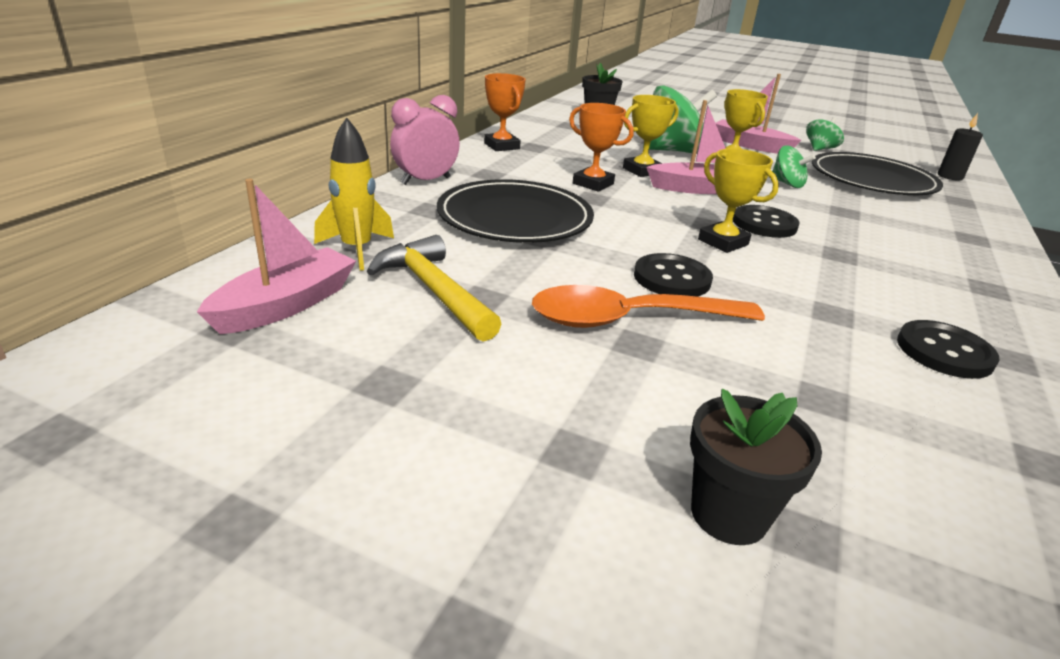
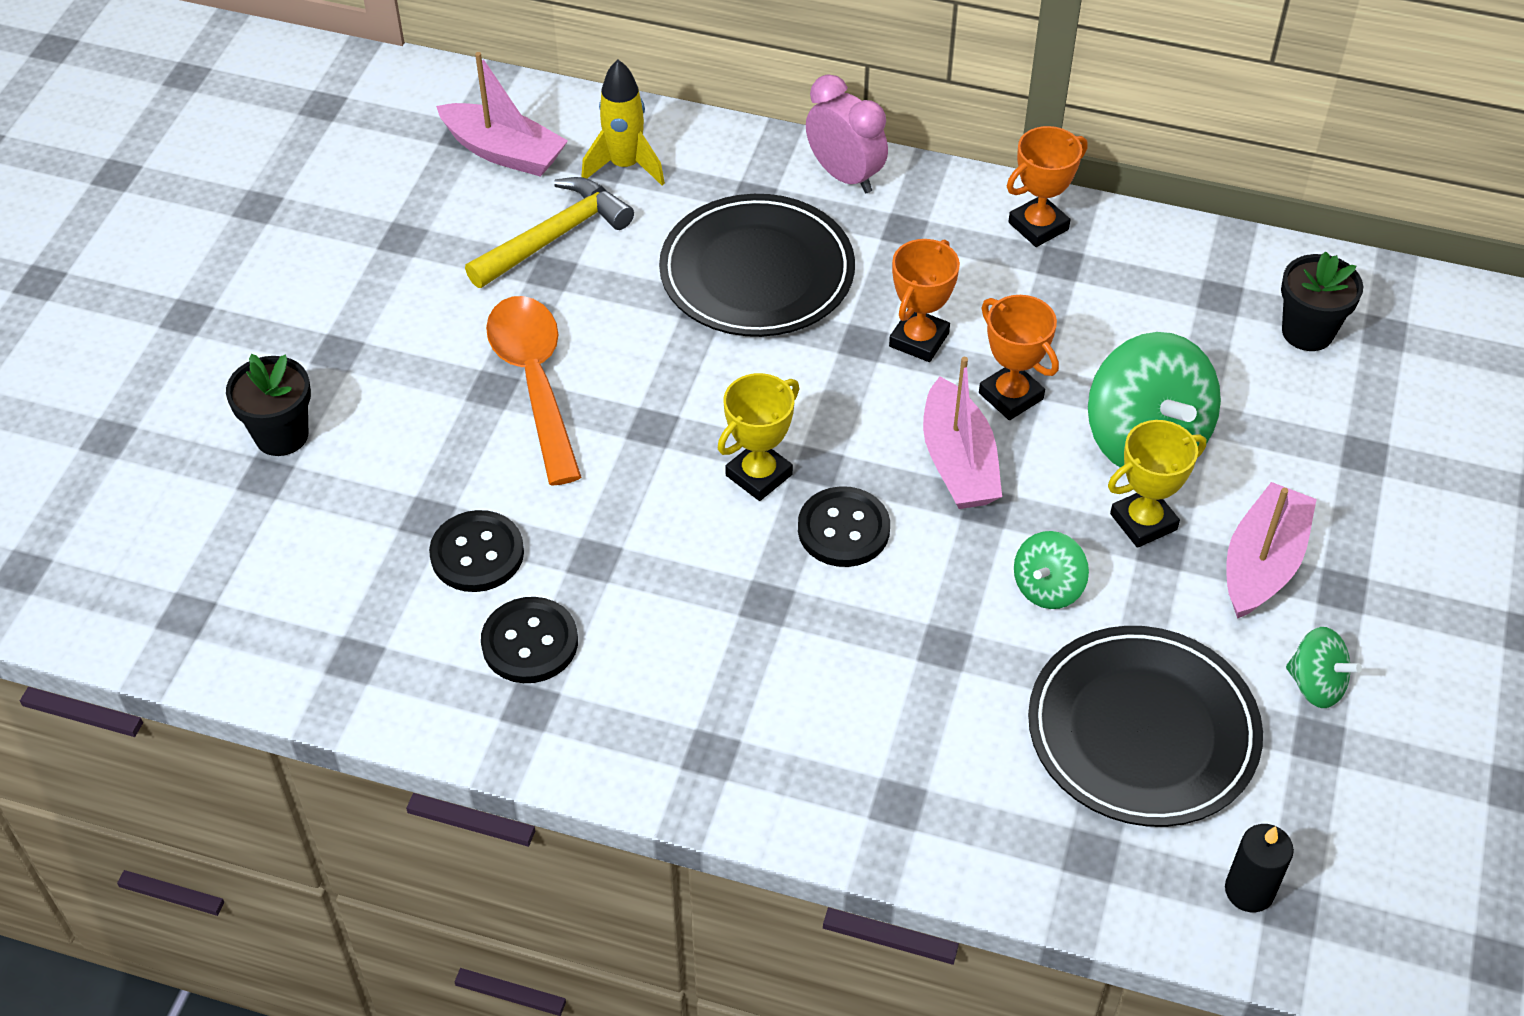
camera: 85 degrees right, 20 degrees up
(642, 171) = (1011, 396): yellow trophy -> orange trophy
(672, 278) = (636, 418): black button -> black button (477, 554)

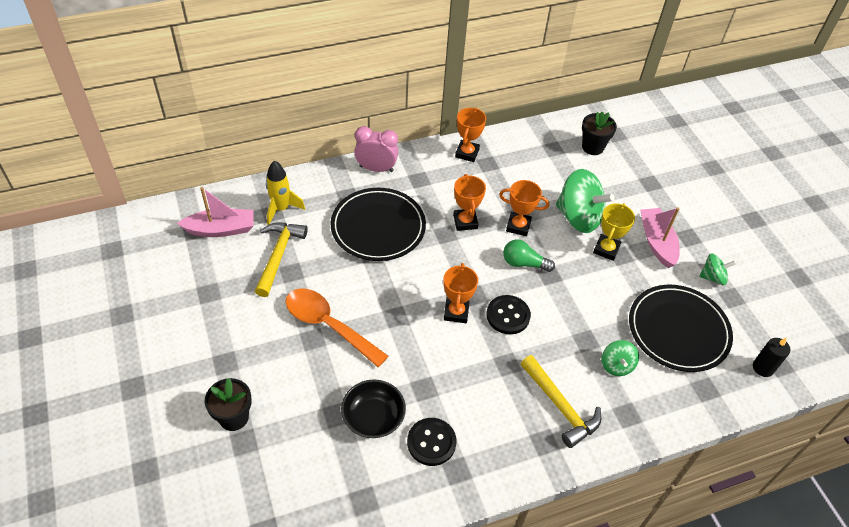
camera: 40 degrees left, 0 degrees up
(477, 554) = (373, 417): black button -> black bowl
(759, 475) = (456, 312): yellow trophy -> orange trophy
(792, 719) = (560, 406): none -> yellow hammer
(958, 462) = (524, 263): pink boat -> green light bulb
(1047, 587) = (598, 294): green spinning top -> green spinning top (616, 365)

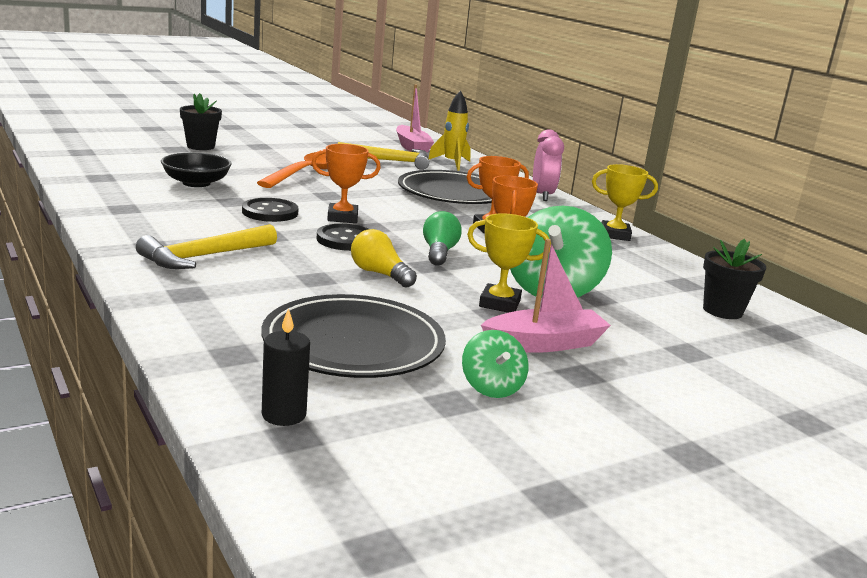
camera: 80 degrees right, 30 degrees down
(431, 442) = (161, 200): black button -> black button (270, 212)
(467, 153) = (615, 235): orange trophy -> yellow trophy
(571, 304) = (379, 274): none -> yellow light bulb
(616, 365) = (274, 293): green spinning top -> none

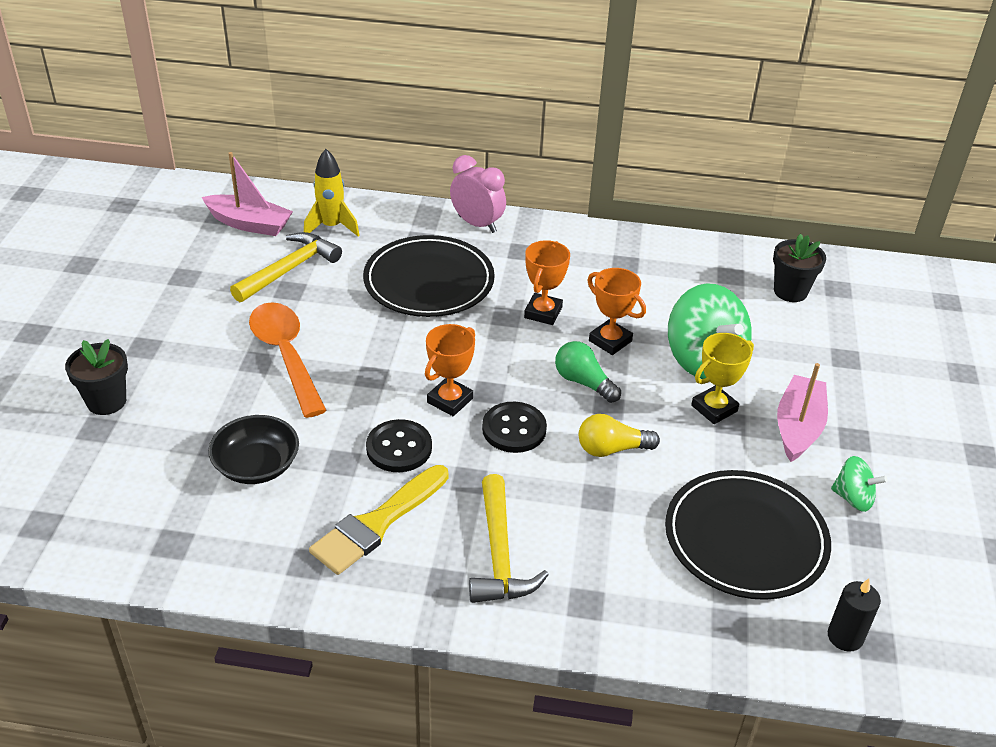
camera: 50 degrees left, 20 degrees up
(186, 219) = (377, 523): none -> yellow brush
(615, 235) = (607, 244): yellow trophy -> none

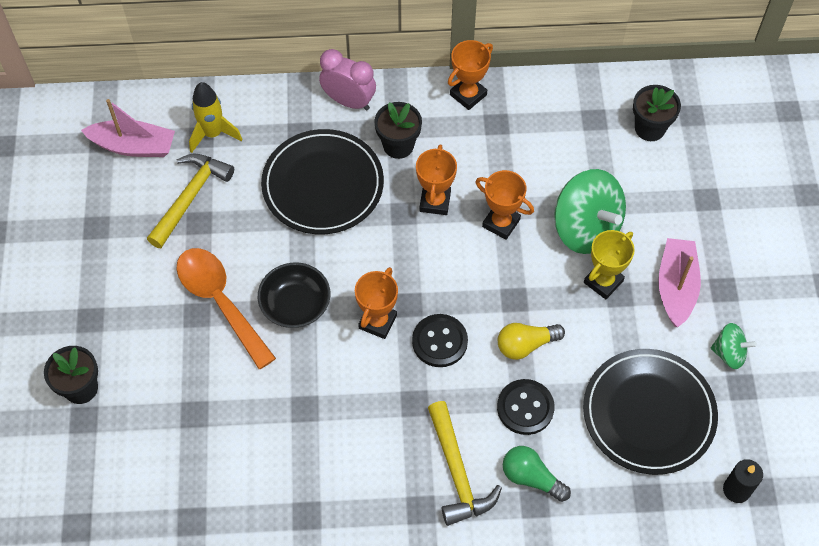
camera: 10 degrees left, 20 degrees up
(257, 466) = (234, 428): black bowl -> black bowl (295, 305)
(377, 523) = (352, 464): yellow brush -> none
(399, 448) = (348, 383): black button -> black button (525, 408)
(517, 264) = (398, 145): none -> black flower pot
(583, 382) = (487, 276): green light bulb -> green light bulb (531, 477)
(601, 237) = (468, 95): none -> orange trophy

